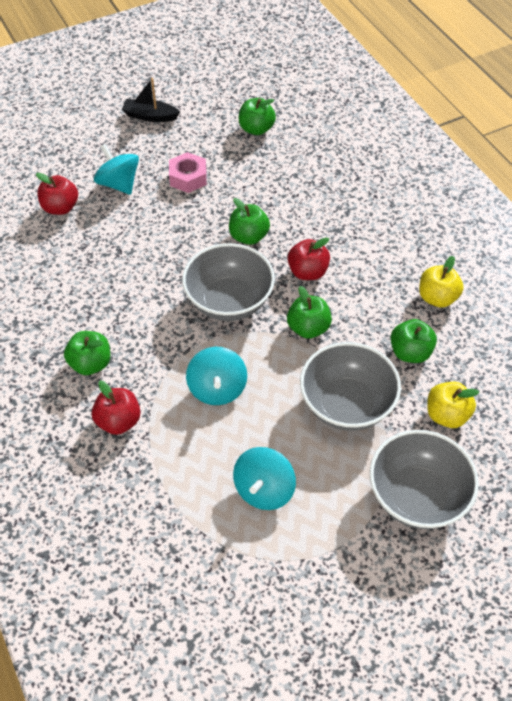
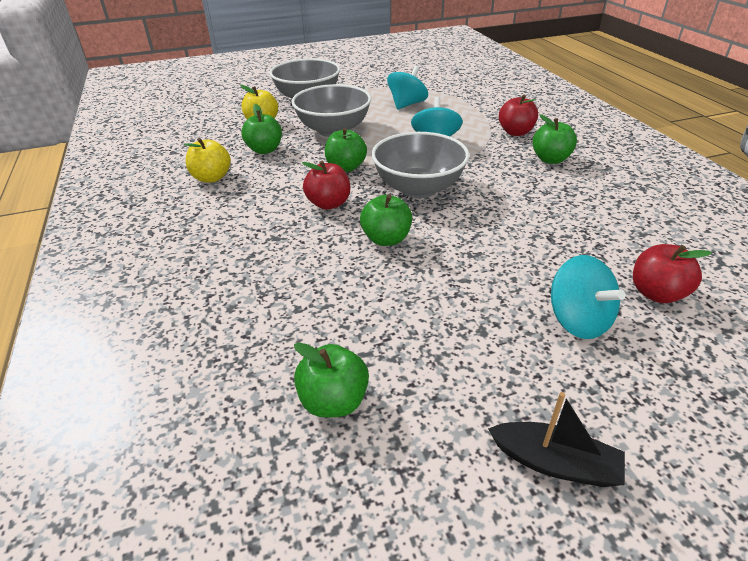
camera: 170 degrees left, 15 degrees down
(188, 178) = (465, 319): pink nut -> none

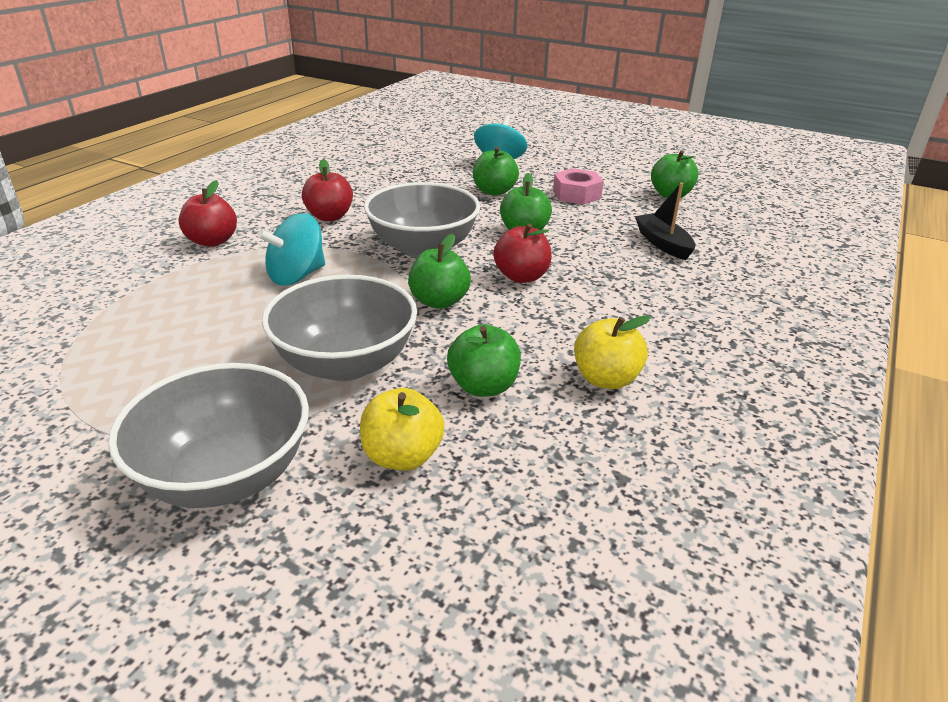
camera: 135 degrees left, 5 degrees down
(407, 105) = (168, 346): turquoise spinning top -> none
(423, 320) = (576, 194): none -> pink nut
(550, 159) = (273, 210): green apple -> green apple (494, 191)
(554, 463) = (598, 152): black boat -> black boat (663, 244)
(656, 293) = (439, 152): red apple -> red apple (329, 216)

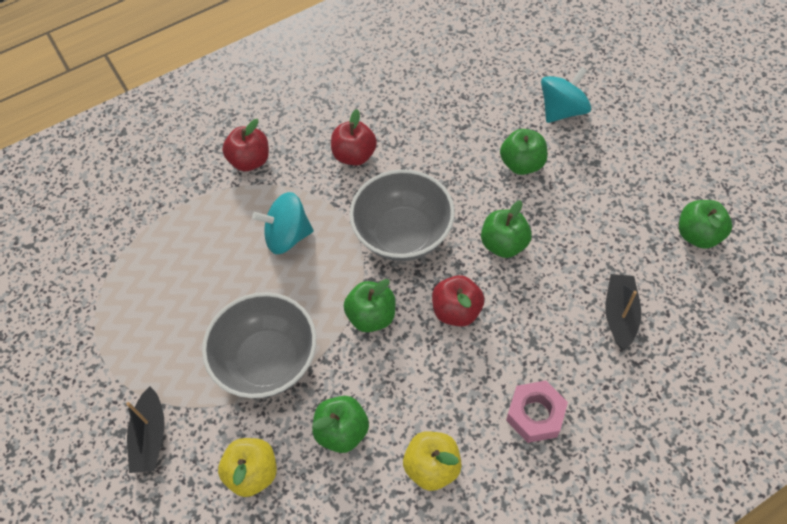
camera: 35 degrees right, 25 degrees up
(225, 475) = (150, 436): grey bowl -> black boat
(576, 194) = (599, 198): pink nut -> pink nut (535, 415)

